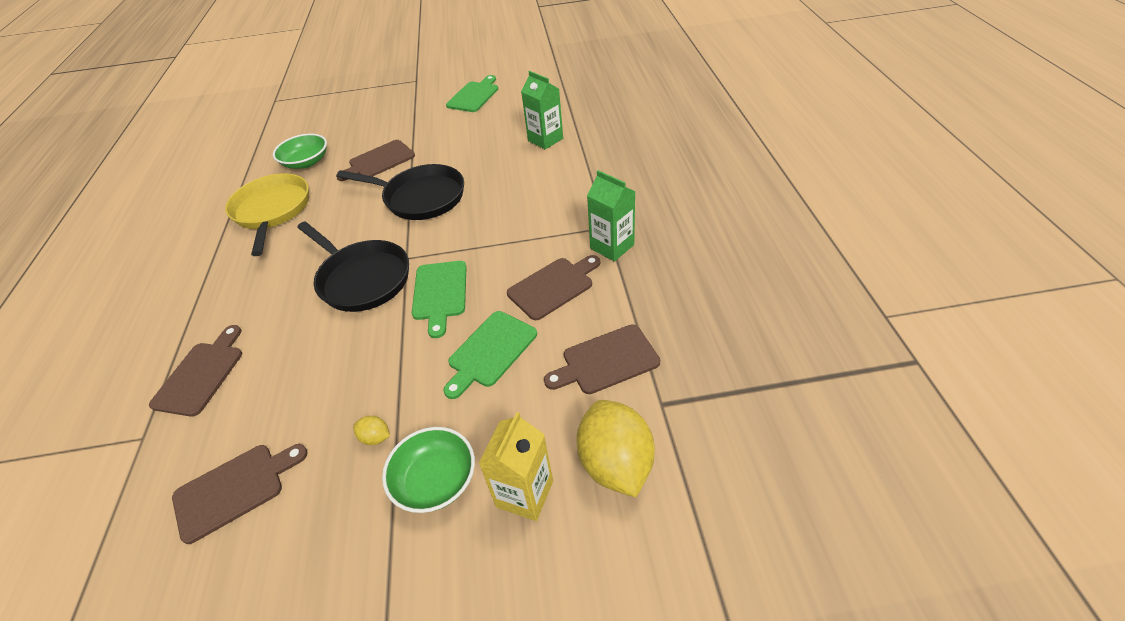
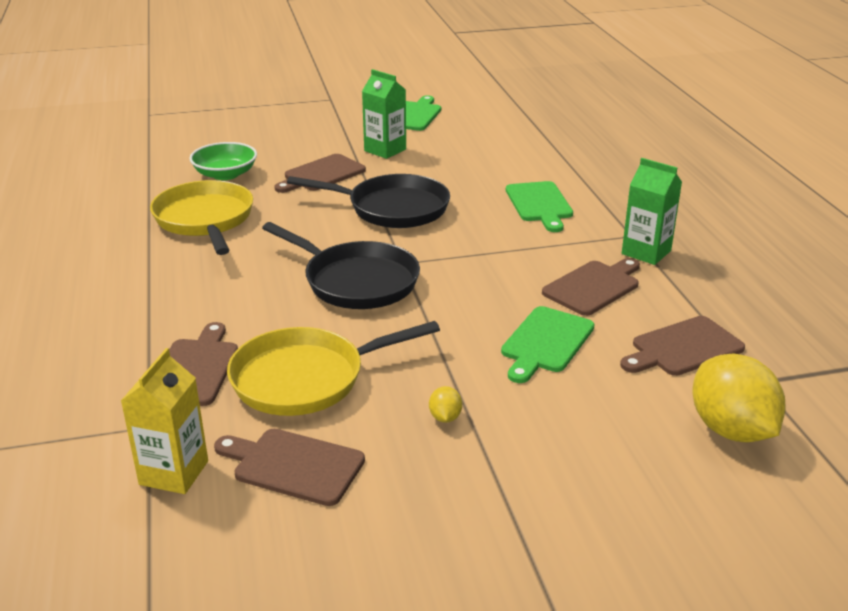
camera: 10 degrees left, 15 degrees down
(234, 489) = (294, 466): brown cutting board -> brown cutting board turned 120 degrees counterclockwise
(282, 388) = (306, 378): none -> yellow pan
(375, 437) = (445, 417): yellow lemon -> yellow lemon turned 75 degrees clockwise
(435, 480) = (534, 450): green bowl -> none
(440, 293) = (460, 293): green cutting board -> green cutting board (539, 204)
(524, 494) = (641, 457): yellow carton -> yellow carton (174, 473)
(545, 139) = (523, 157): green carton -> green carton (385, 150)

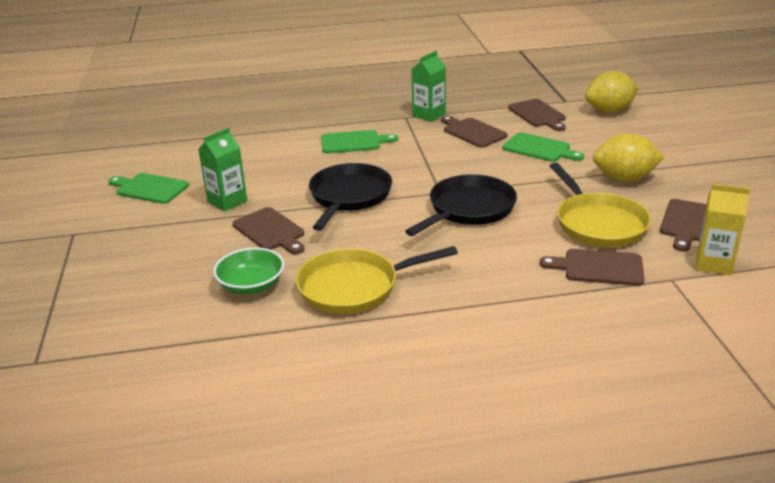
camera: 85 degrees left, 0 degrees up
(445, 417) = (624, 179): yellow lemon -> yellow lemon, size x2.39

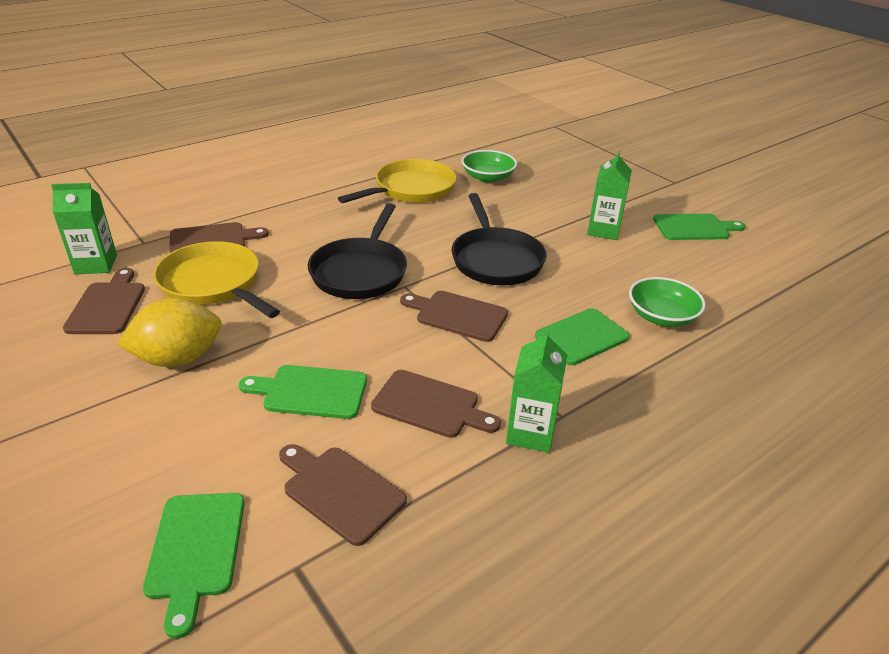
camera: 150 degrees right, 5 degrees up
(270, 231) = (526, 214): brown cutting board -> brown cutting board (458, 315)
(284, 142) = (661, 316): none -> green bowl
(609, 111) = (196, 550): yellow lemon -> green cutting board
(714, 263) = (96, 264): yellow carton -> green carton

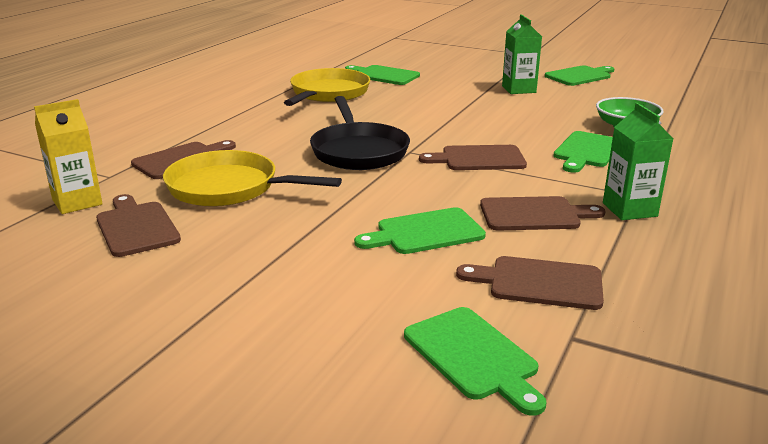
camera: 25 degrees left, 10 degrees down
(96, 264) = (77, 202): green carton -> yellow carton
(178, 358) = (269, 243): yellow lemon -> none
(488, 177) = (384, 75): green bowl -> green cutting board
(495, 259) = (461, 121): black pan -> none

